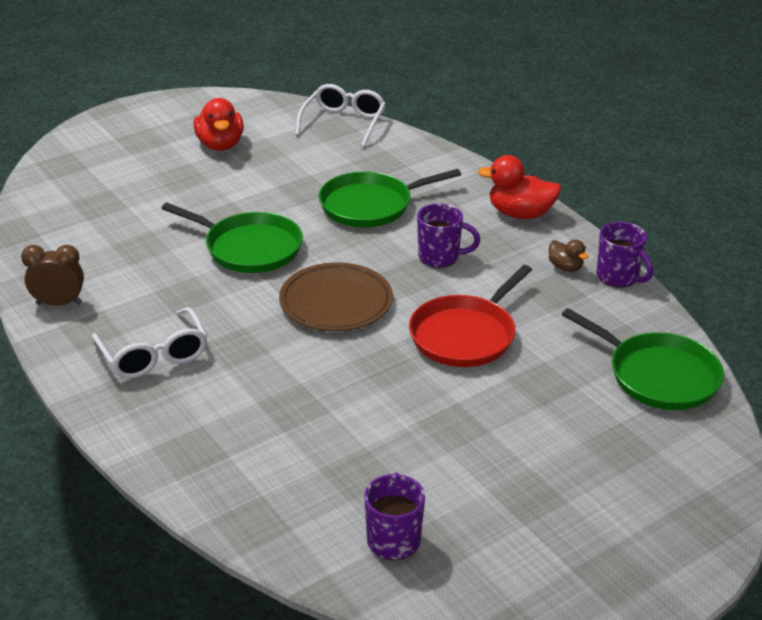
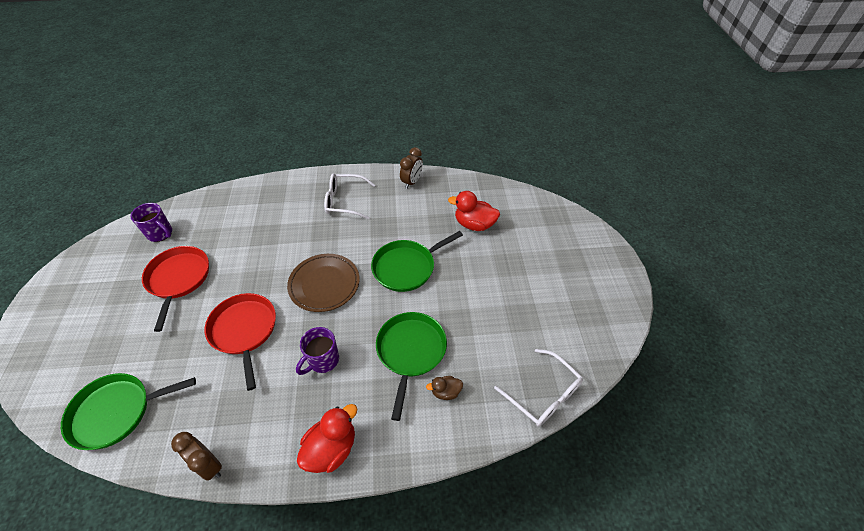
camera: 120 degrees right, 15 degrees up
(220, 145) = (543, 299): red duck -> red duck (474, 224)
(454, 449) = (178, 279): none -> red pan
(565, 267) = (250, 434): brown duck -> brown duck (445, 392)
(618, 277) = (209, 465): purple mug -> brown clock

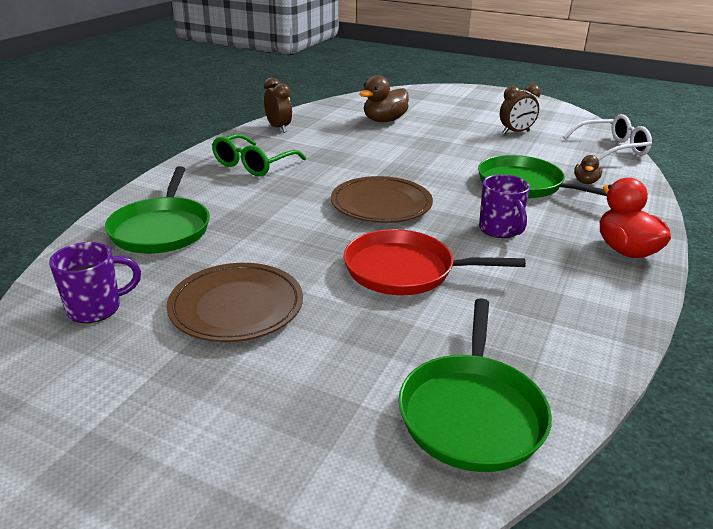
camera: 60 degrees left, 20 degrees down
(178, 279) = (236, 307): red pan -> brown plate
(209, 465) = (614, 336): brown clock -> brown clock (516, 132)
(344, 201) = (253, 165): white glasses -> green glasses
(407, 267) = (406, 160): green pan -> green pan (162, 229)
(474, 224) = (384, 120): red duck -> brown duck

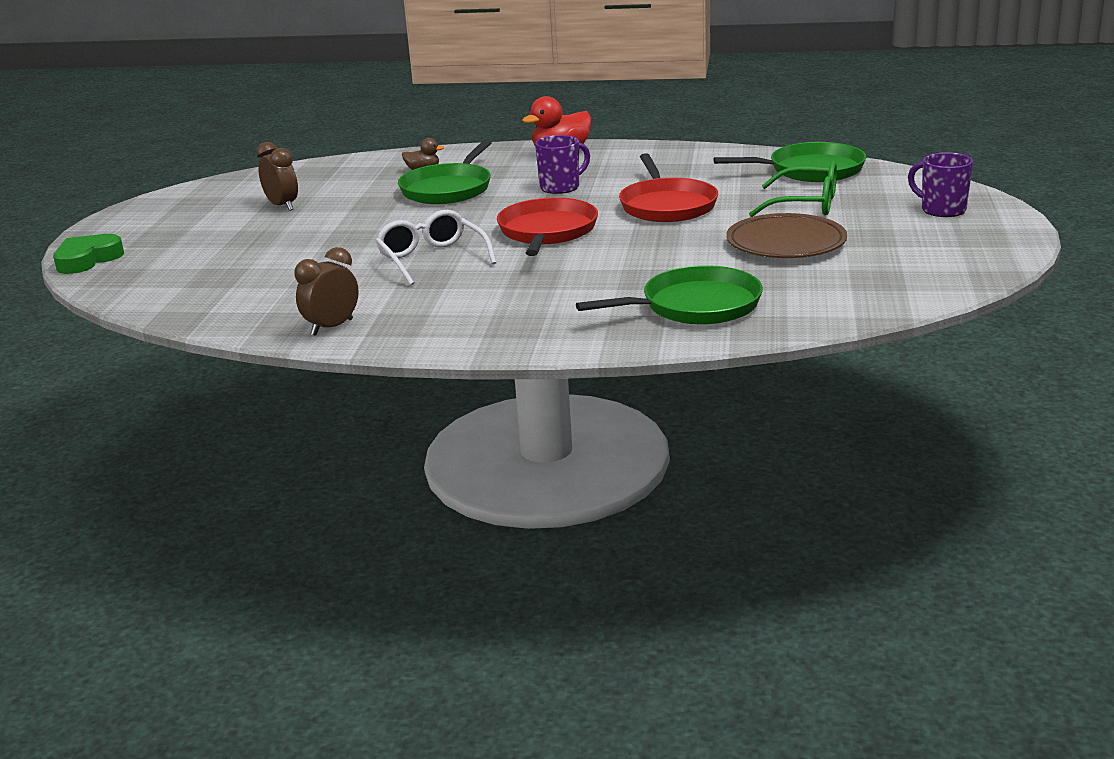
camera: 105 degrees left, 5 degrees down
(96, 308) = (850, 287): purple mug -> purple mug (941, 210)
(253, 165) = (485, 309): green glasses -> green glasses (806, 205)
(381, 205) = (547, 232): brown plate -> red pan
(384, 120) = (265, 273): brown duck -> none
(448, 89) = (87, 260): none -> green heart
(612, 148) = (317, 167): white glasses -> white glasses (432, 259)

